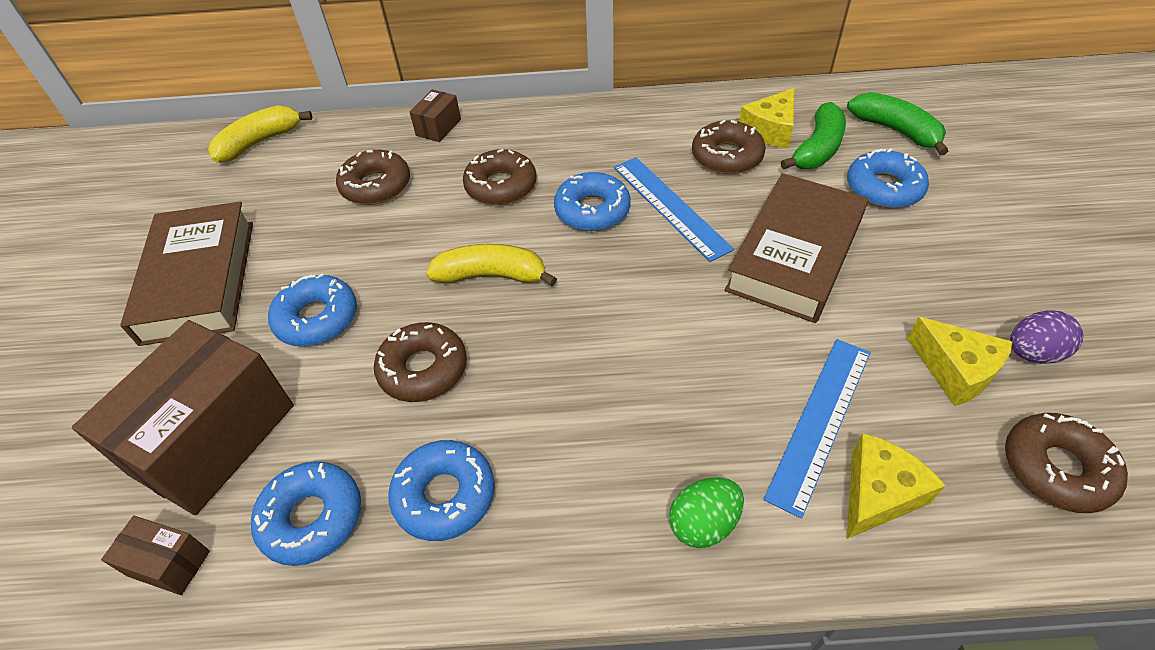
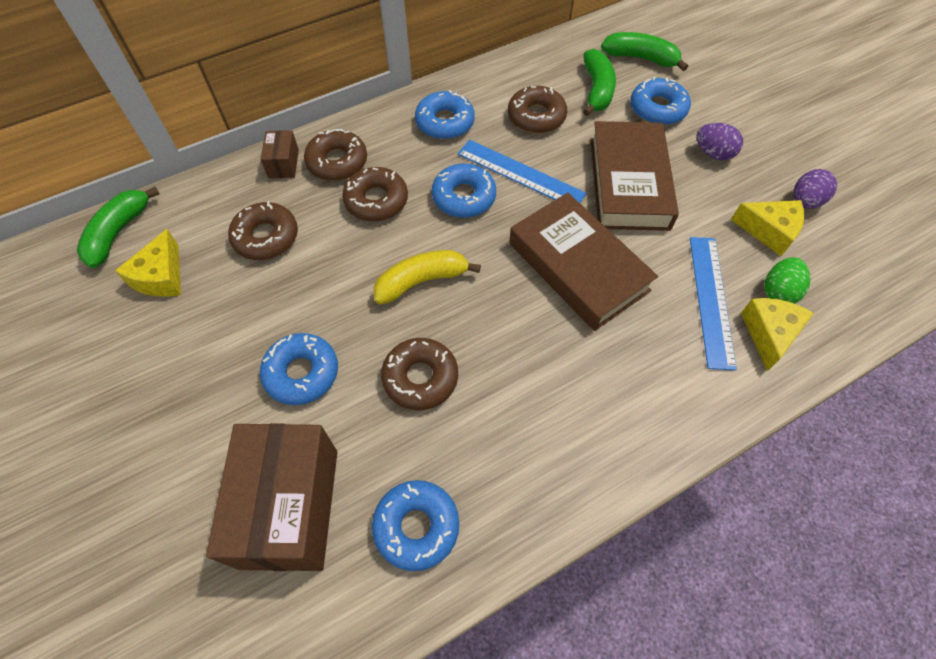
camera: 30 degrees left, 10 degrees up
(169, 563) = (329, 615): brown box -> none
(199, 280) = (165, 383): brown book -> brown book (578, 267)
(260, 142) = (118, 232): yellow banana -> green banana
(444, 495) = (502, 463): blue donut -> blue donut (445, 122)
(703, 523) = (681, 401): green egg -> green egg (778, 292)
(770, 130) = (554, 84): yellow cheese -> yellow cheese (161, 277)
(929, 257) = (713, 153): none -> purple egg
(1056, 468) = (852, 274): brown donut -> brown donut (337, 162)

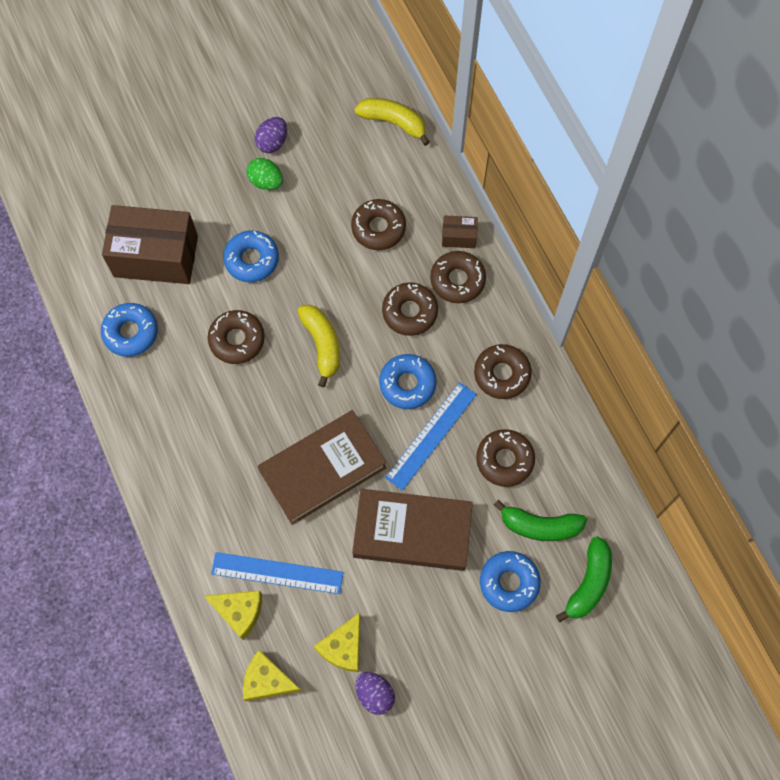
camera: 95 degrees right, 10 degrees up
(118, 232) = (393, 122): green banana -> yellow banana
(161, 277) = (347, 158): yellow cheese -> yellow cheese (267, 680)
(445, 122) = (502, 374): blue donut -> brown donut
(713, 153) = (443, 623): purple egg -> purple egg (272, 142)
(778, 292) = (278, 633): green egg -> green egg (266, 181)

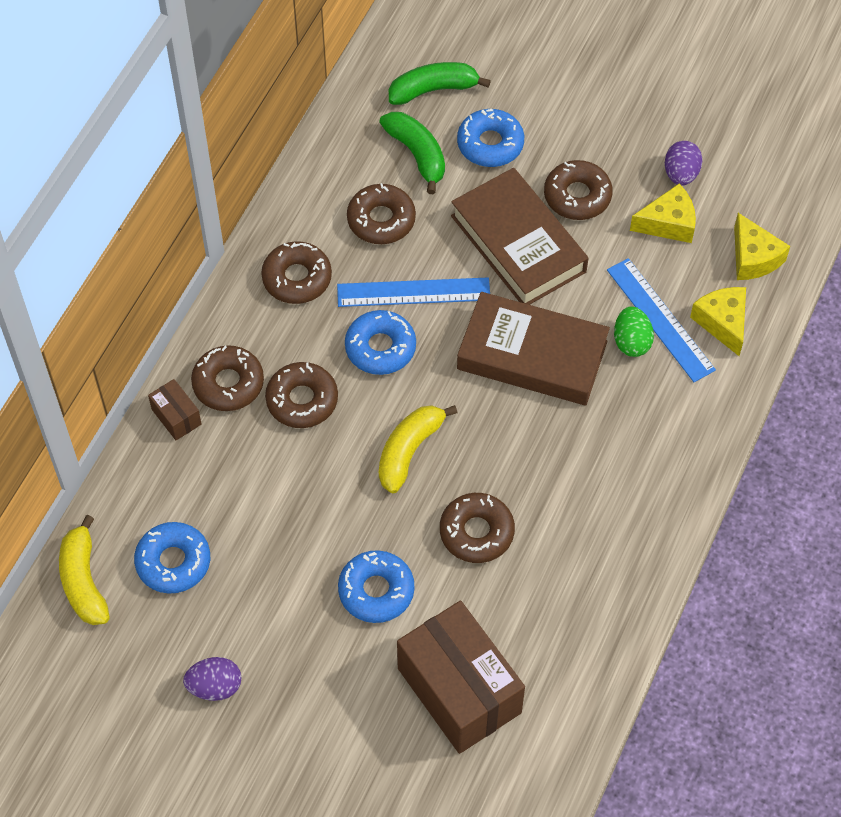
camera: 130 degrees left, 10 degrees down
(131, 332) = (564, 640): blue donut -> blue donut (173, 562)
(266, 181) = (270, 653): green egg -> green egg (631, 342)
(378, 228) = (231, 498): brown donut -> brown donut (577, 196)

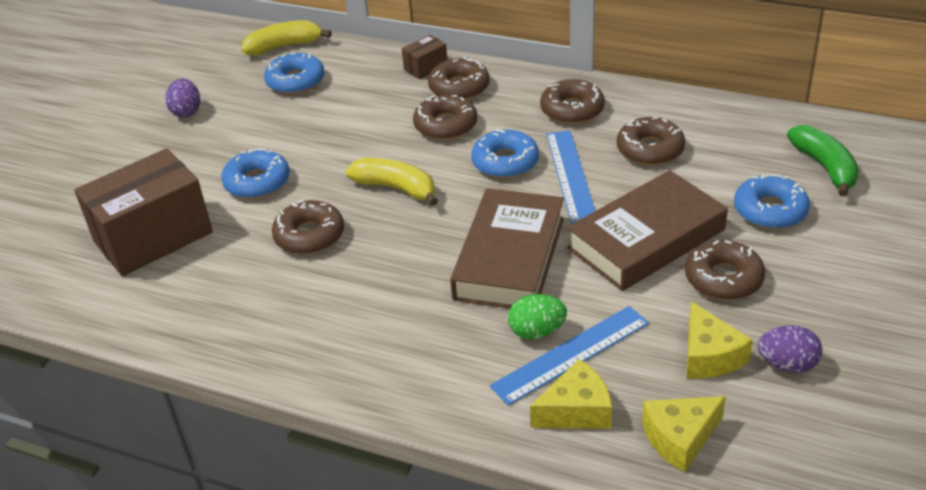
camera: 90 degrees right, 20 degrees down
(417, 154) = (737, 164): green banana -> none

